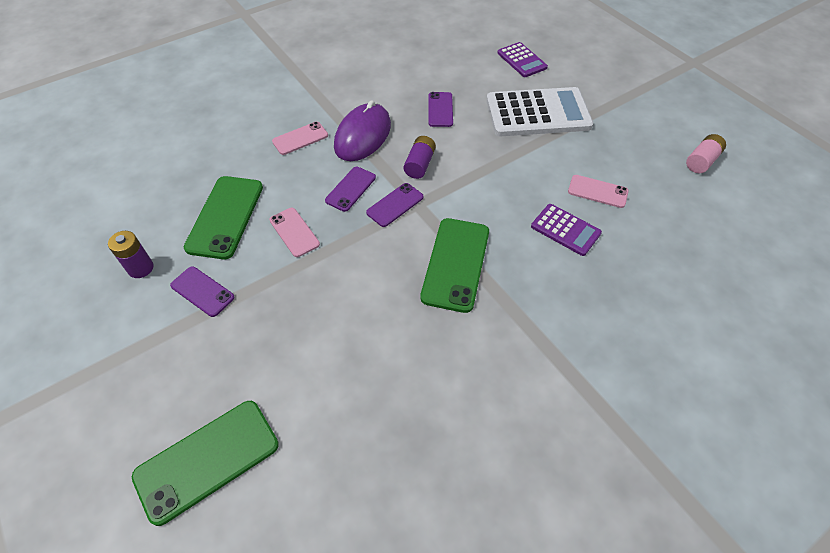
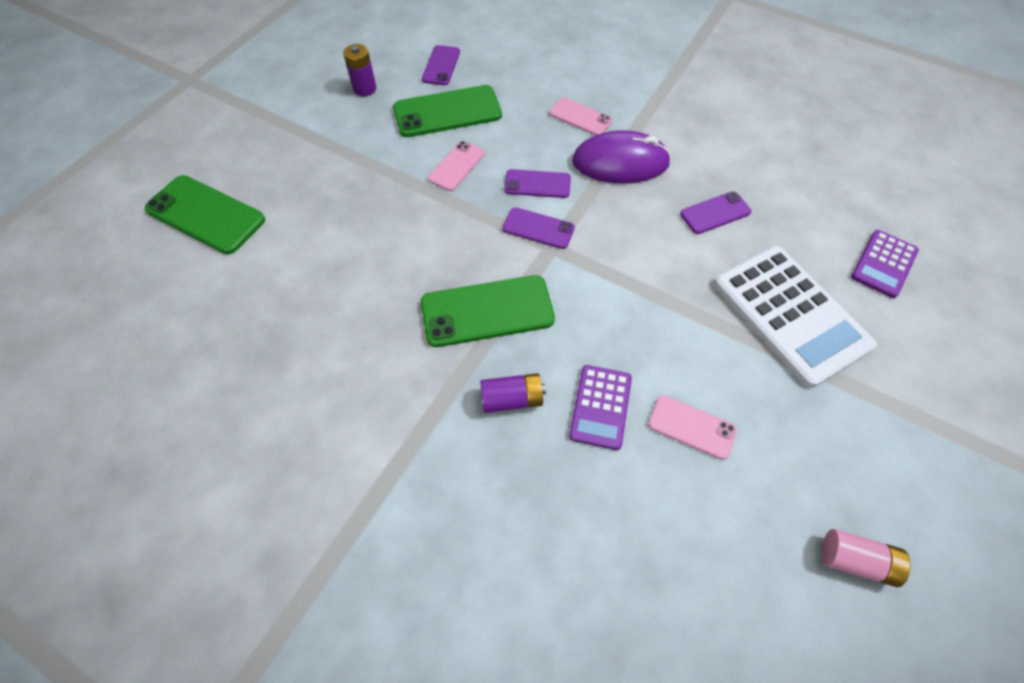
camera: 65 degrees right, 5 degrees up
(202, 291) = (359, 136): purple phone -> purple phone (441, 66)
(419, 164) = (611, 227): purple battery -> purple battery (512, 399)
(597, 191) = (691, 427): pink phone -> pink phone turned 60 degrees counterclockwise

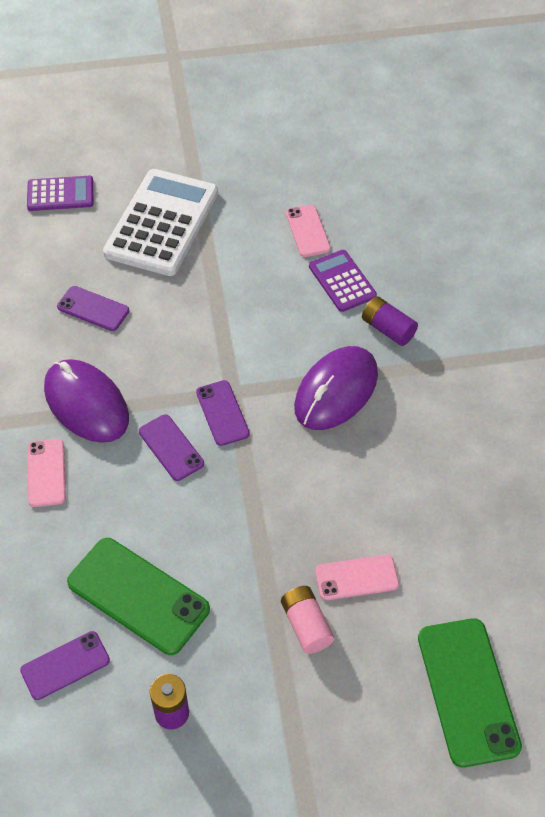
camera: 130 degrees left, 5 degrees down
(456, 166) = (207, 527): pink phone -> pink phone (356, 577)
(487, 311) = (336, 391): green phone -> purple mouse
(600, 407) = (342, 281): purple calculator -> purple calculator turned 90 degrees counterclockwise
(855, 561) = (316, 132): pink battery -> pink battery (306, 625)

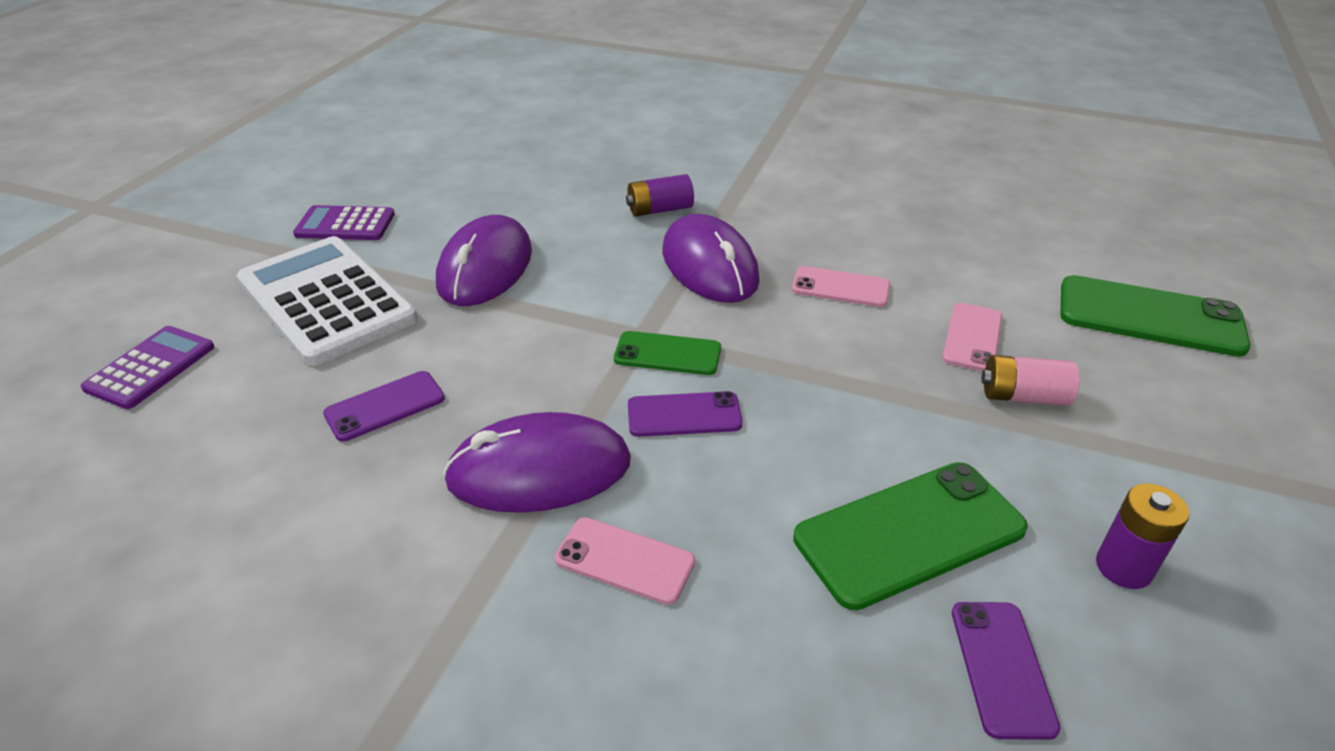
camera: 60 degrees left, 15 degrees down
(222, 413) = (667, 354): purple phone -> green phone
(246, 275) = (485, 267): none -> purple mouse
(308, 231) = (476, 210): pink phone -> pink phone (840, 287)
(342, 281) = (568, 213): purple calculator -> purple calculator (345, 224)

